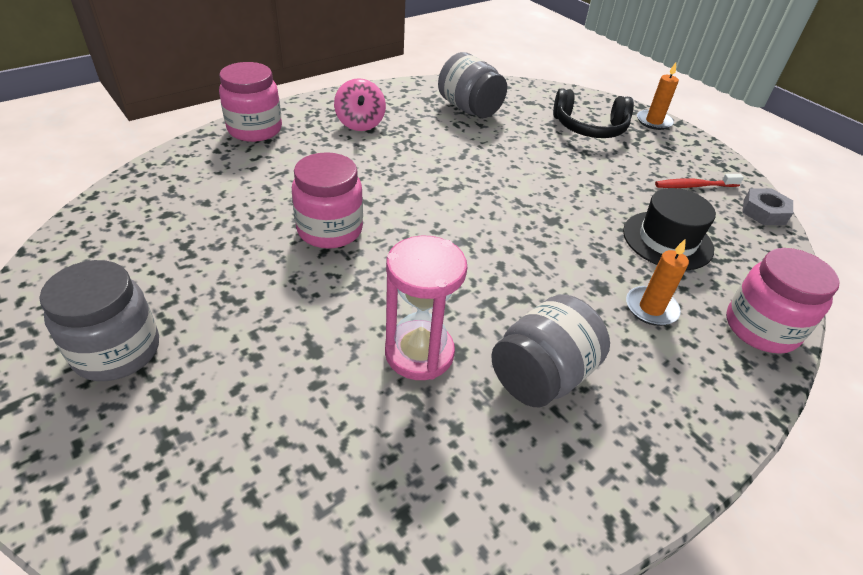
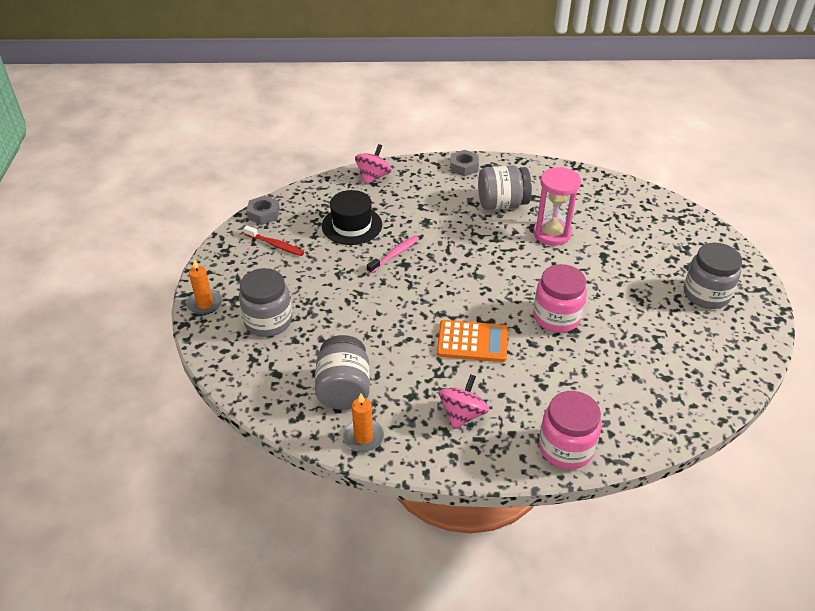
camera: 140 degrees left, 0 degrees up
(401, 174) = (472, 342): none -> orange calculator
(576, 226) = (395, 254): none -> pink toothbrush
(589, 128) = (268, 321): black headphones -> grey jar
(651, 308) = (414, 203): orange candle -> orange candle (363, 437)
(686, 434) = (464, 166): none -> grey nut
(761, 328) = (373, 177): pink jar -> pink spinning top

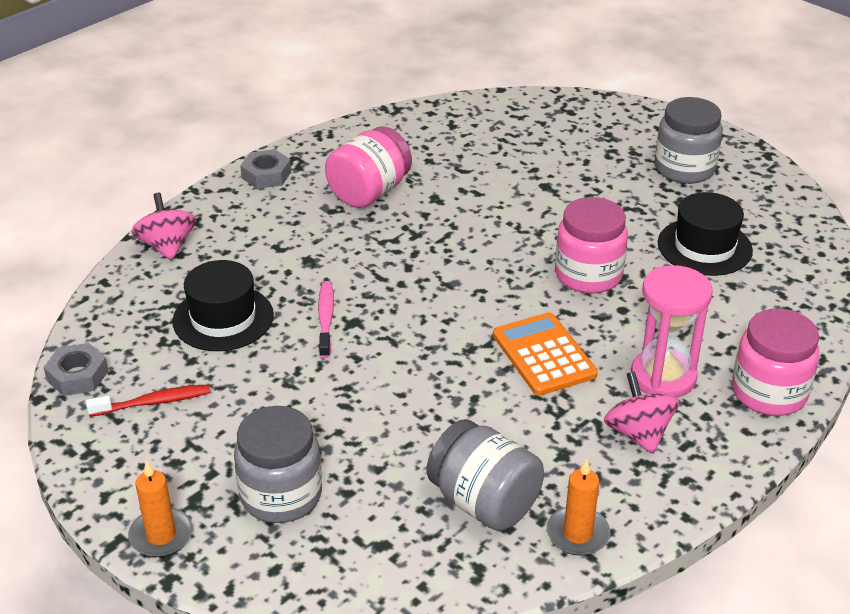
camera: 45 degrees left, 5 degrees down
(472, 342) = (544, 355): orange calculator -> orange calculator turned 75 degrees counterclockwise
(502, 204) = (369, 192): grey jar -> pink jar
(552, 234) = (466, 194): pink hourglass -> pink hourglass (663, 377)
(650, 345) = (704, 247): none -> black hat

